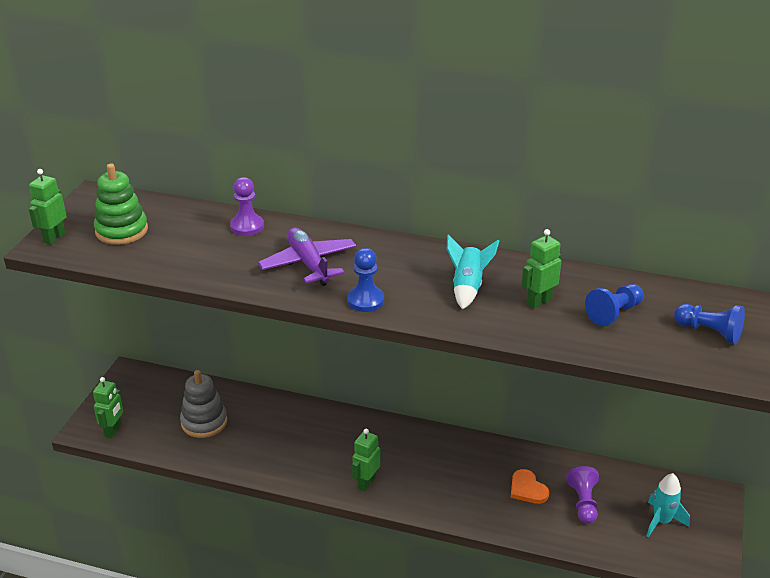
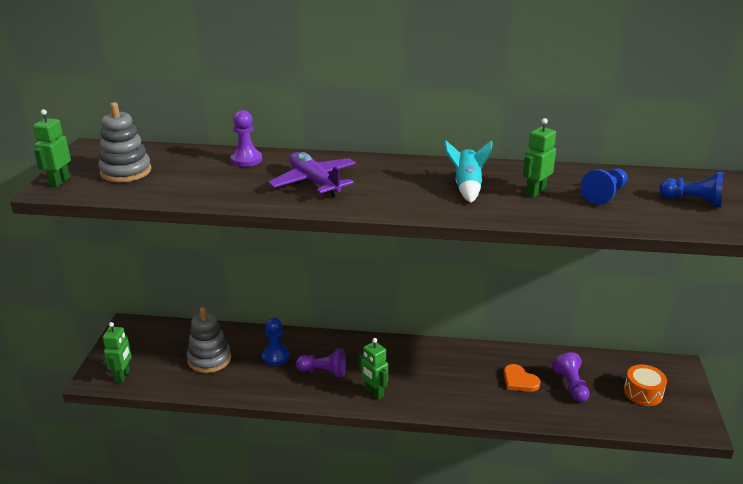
camera: 10 degrees left, 5 degrees down
(121, 230) = (126, 171): green stacking toy -> grey stacking toy
(319, 452) = (323, 372): none -> purple pawn
(365, 300) = (378, 204): blue pawn -> blue pawn (276, 356)
(366, 483) = (374, 393): green robot -> green robot turned 60 degrees counterclockwise
(661, 521) = (643, 393): turquoise rocket -> orange drum

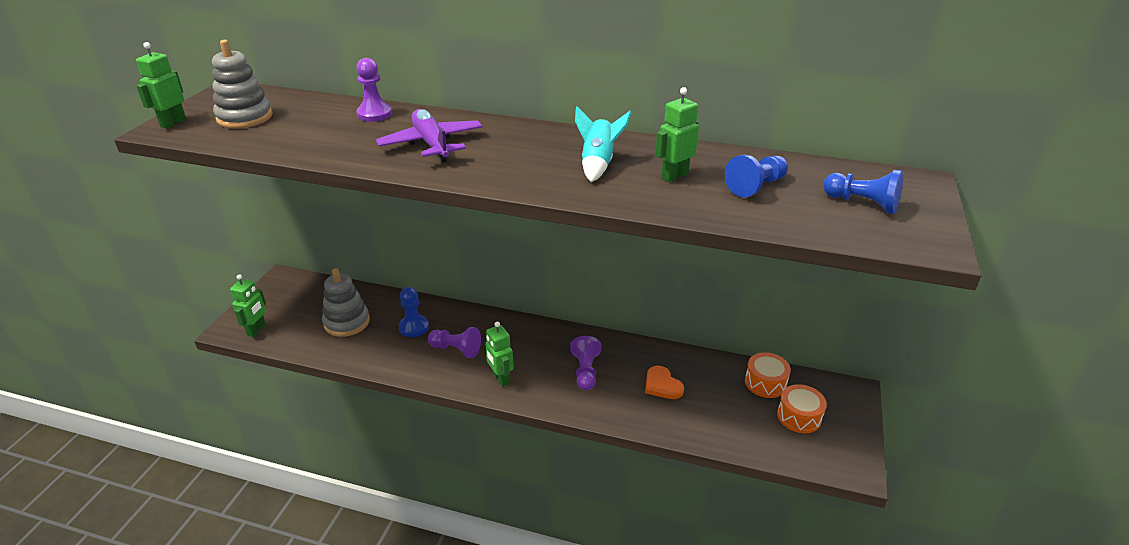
camera: 10 degrees right, 5 degrees up
(571, 386) = (718, 398): purple pawn -> purple pawn (585, 371)
(606, 368) = (765, 383): none -> orange drum

